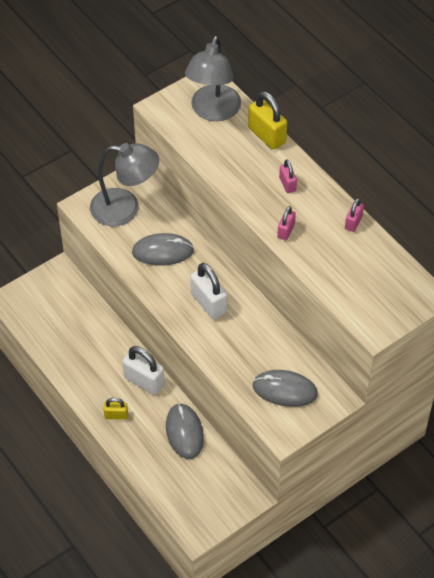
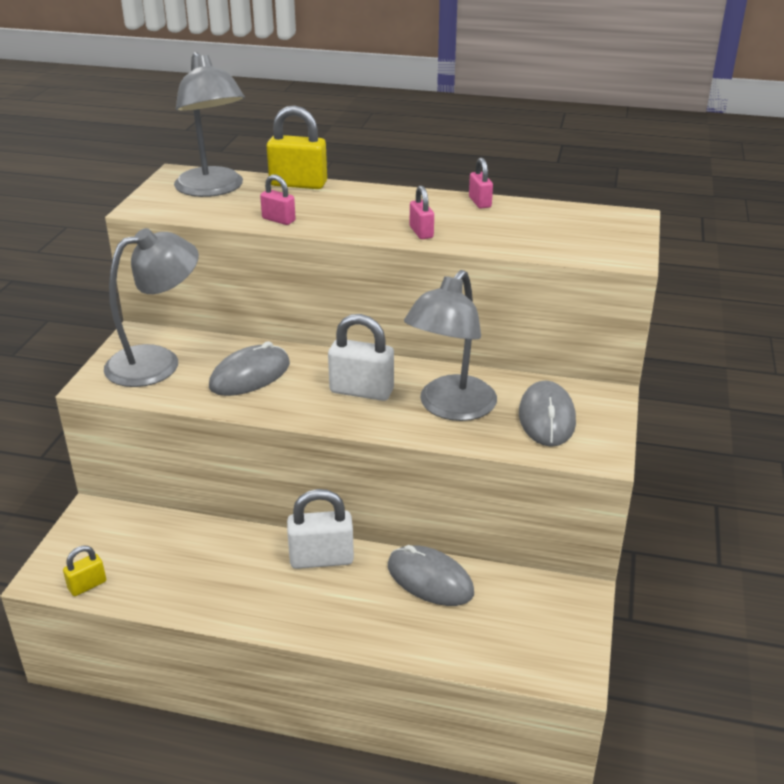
camera: 40 degrees left, 20 degrees down
(116, 415) = (325, 614): yellow padlock -> yellow padlock (87, 585)
(242, 347) = (450, 408): none -> grey lamp
(285, 390) = (547, 418): grey mouse -> grey mouse turned 60 degrees counterclockwise
(287, 184) = (371, 204): pink padlock -> pink padlock (278, 220)

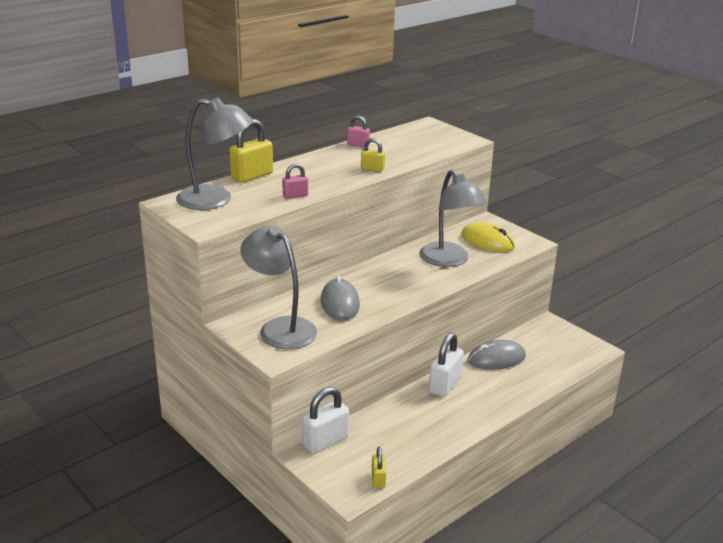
camera: 55 degrees left, 5 degrees down
(157, 362) = (280, 328): grey lamp -> grey lamp turned 45 degrees counterclockwise
(361, 391) = (401, 277): white padlock -> white padlock (325, 441)
(421, 232) = (372, 169): pink padlock -> yellow padlock
(547, 418) = (487, 241): grey mouse -> yellow mouse

